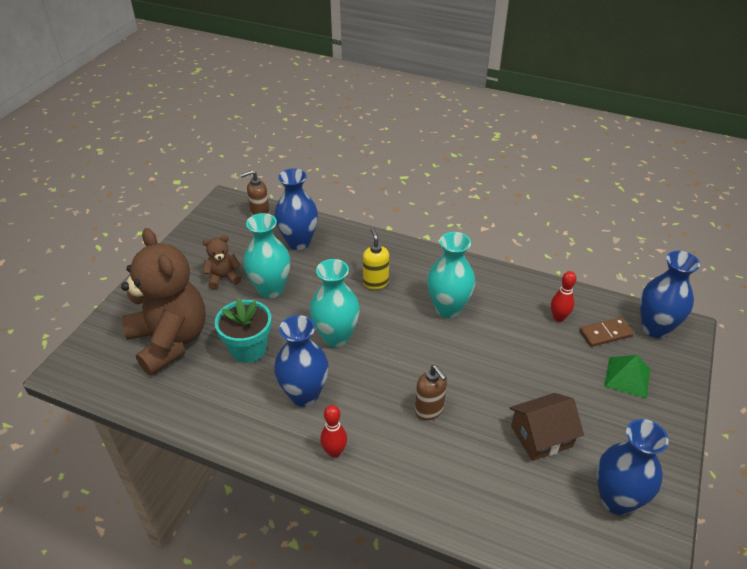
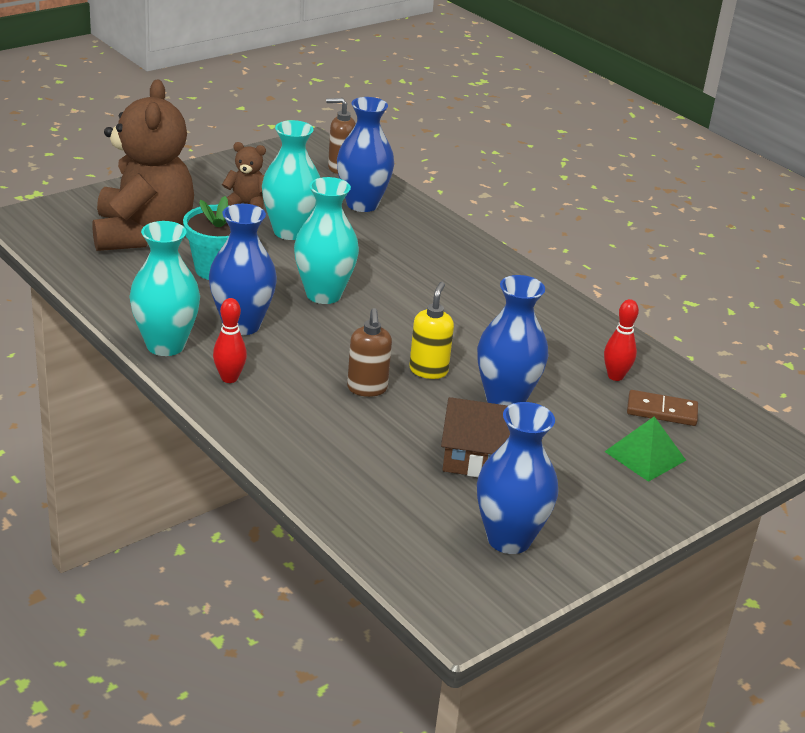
camera: 25 degrees right, 10 degrees down
(375, 282) = (417, 268): yellow soap dispenser -> yellow soap dispenser (428, 370)
(448, 308) = (482, 319): turquoise vase -> turquoise vase (165, 345)
(655, 328) = (737, 431): blue vase -> blue vase (505, 400)

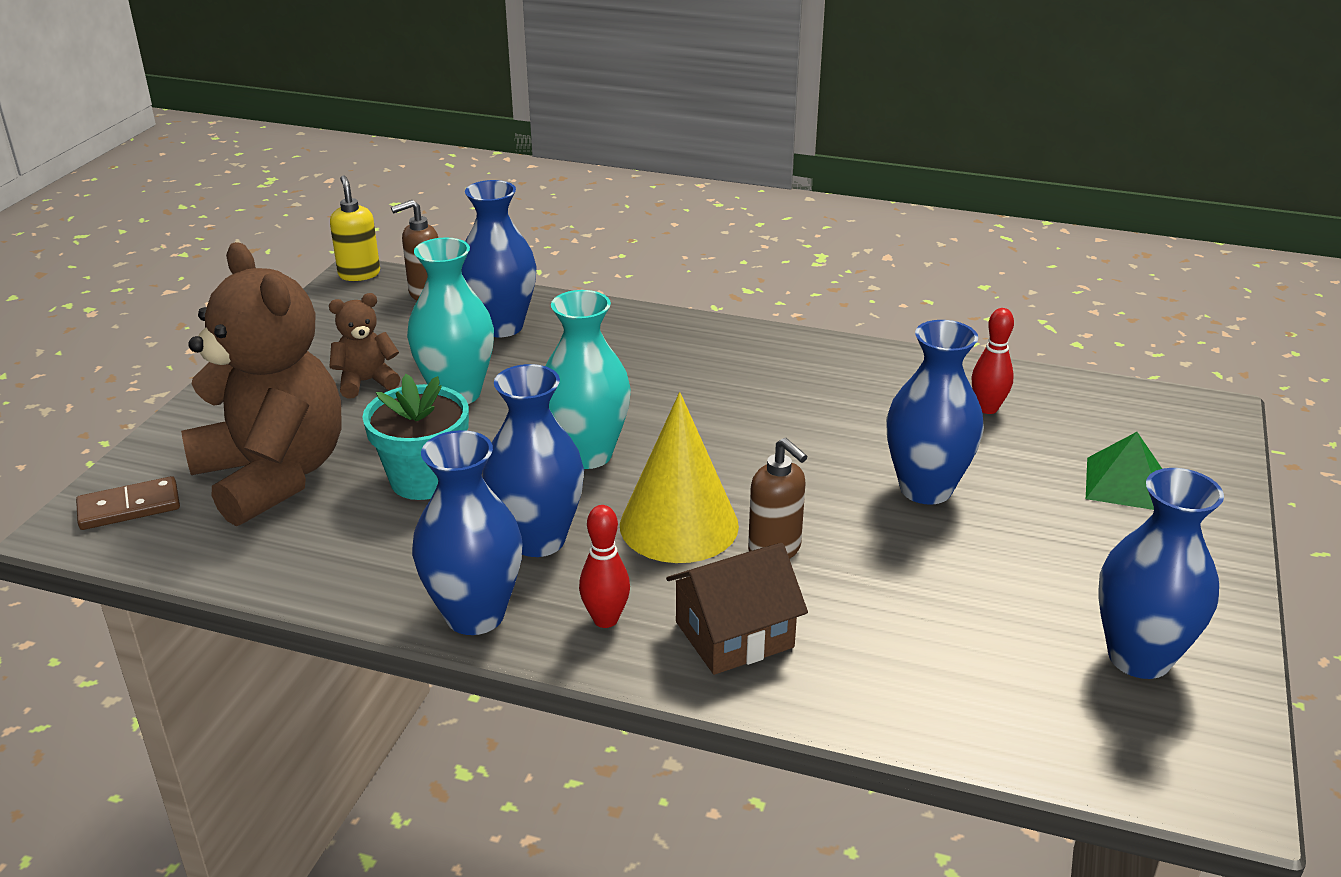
camera: 30 degrees left, 0 degrees up
(165, 345) = (475, 615): turquoise vase -> blue vase
(329, 352) = (679, 525): none -> yellow cone
(428, 370) = (809, 493): yellow soap dispenser -> yellow soap dispenser (359, 274)
(476, 458) = (986, 575): brown house -> brown house (734, 634)
(661, 411) = (1074, 426): brown domino -> brown domino (129, 507)

